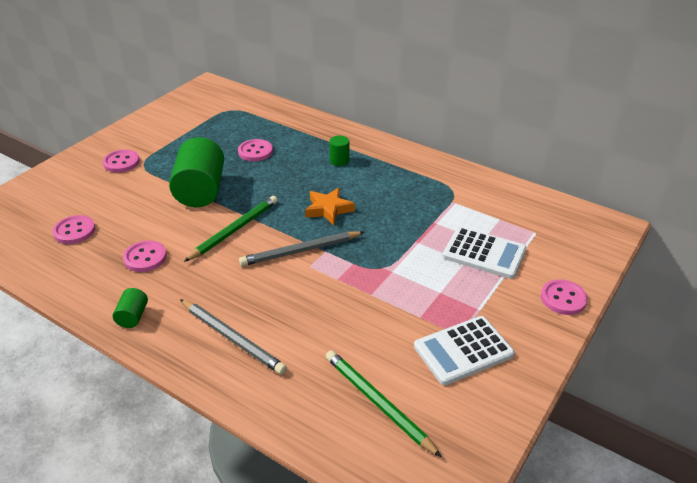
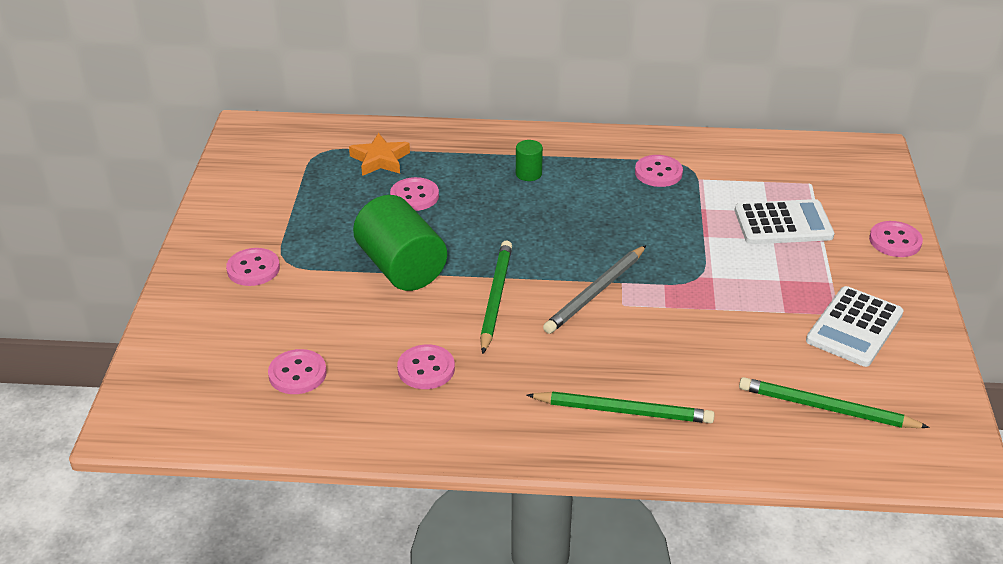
camera: 30 degrees left, 0 degrees up
(133, 316) = (489, 436): green cylinder -> none
(232, 338) = (623, 410): grey pencil -> green pencil
(328, 209) = (576, 235): orange star -> orange star (380, 160)
(427, 188) = (658, 173): none -> pink button

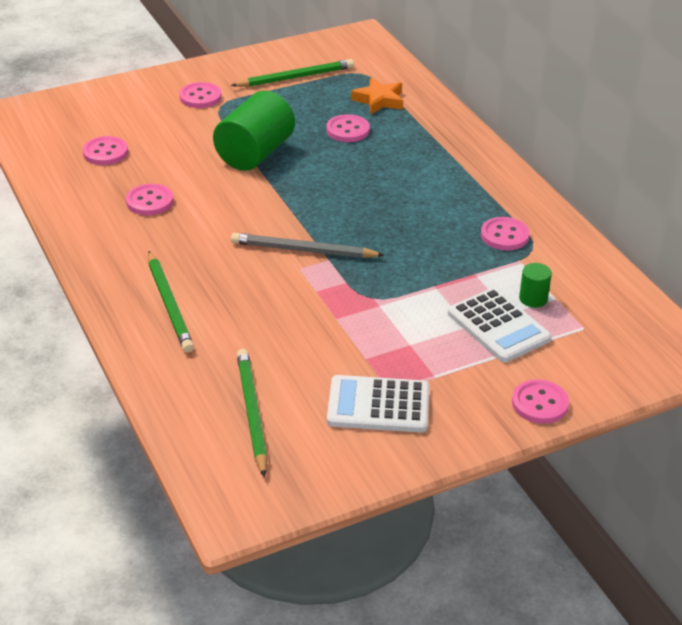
camera: 60 degrees right, 0 degrees up
(495, 298) = (255, 205): green pencil -> green pencil (295, 77)
(528, 174) = (432, 171): green cylinder -> green cylinder (533, 299)

